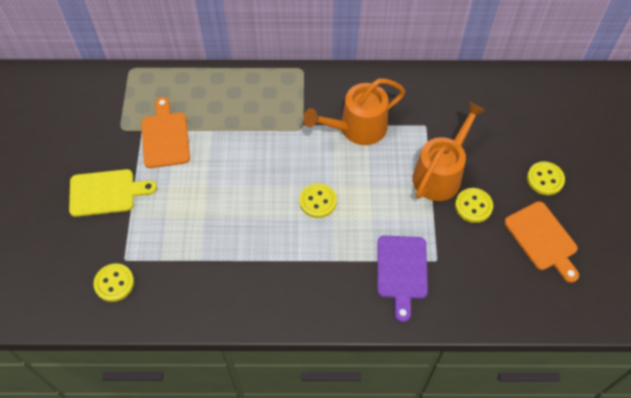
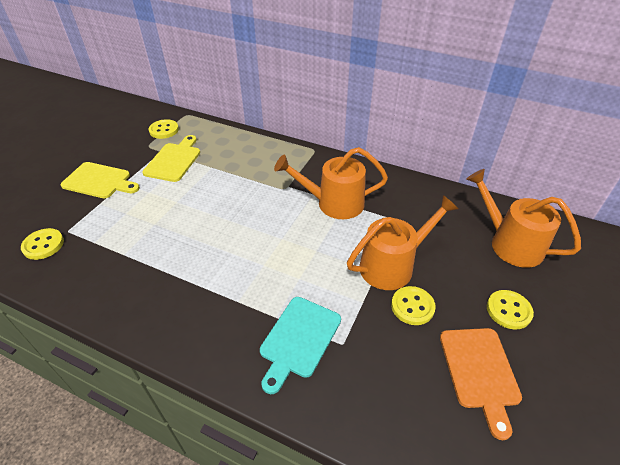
camera: 25 degrees right, 15 degrees down
(165, 137) = (174, 160): orange cutting board -> yellow cutting board
(318, 201) = (259, 246): yellow button -> yellow button (164, 130)
(402, 271) = (299, 339): purple cutting board -> turquoise cutting board
(525, 113) = (510, 243): none -> orange watering can

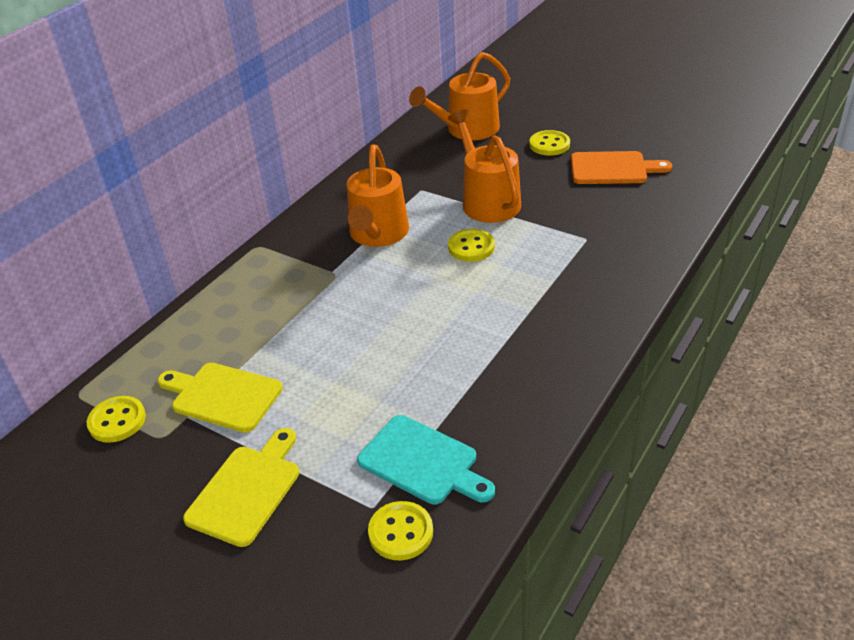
camera: 80 degrees left, 5 degrees down
(299, 339) = (582, 266): turquoise cutting board -> turquoise cutting board (422, 462)
(412, 306) = (543, 194): yellow button -> yellow button (471, 247)

